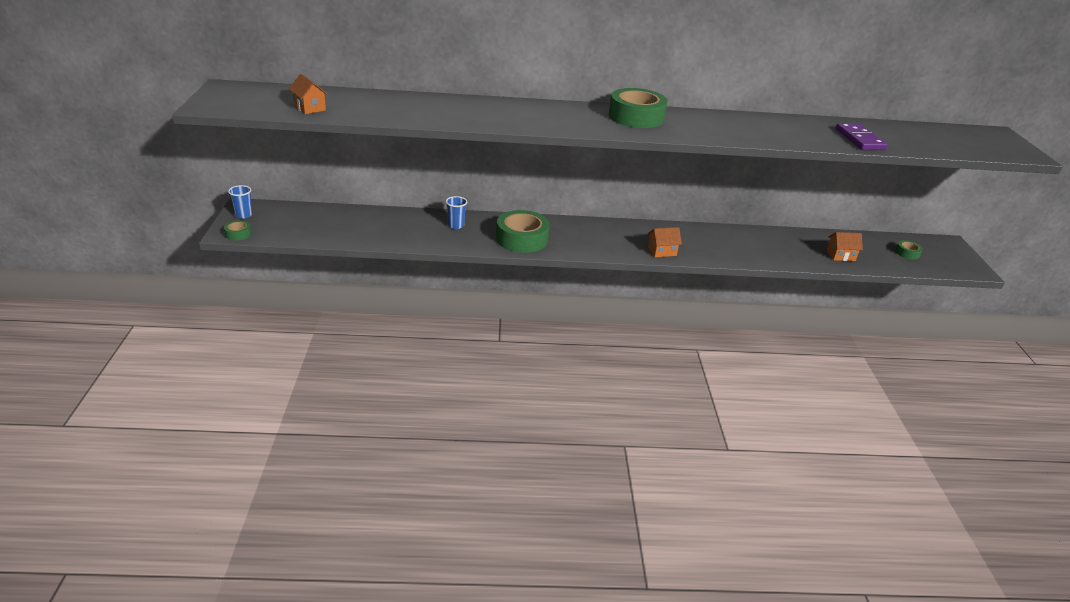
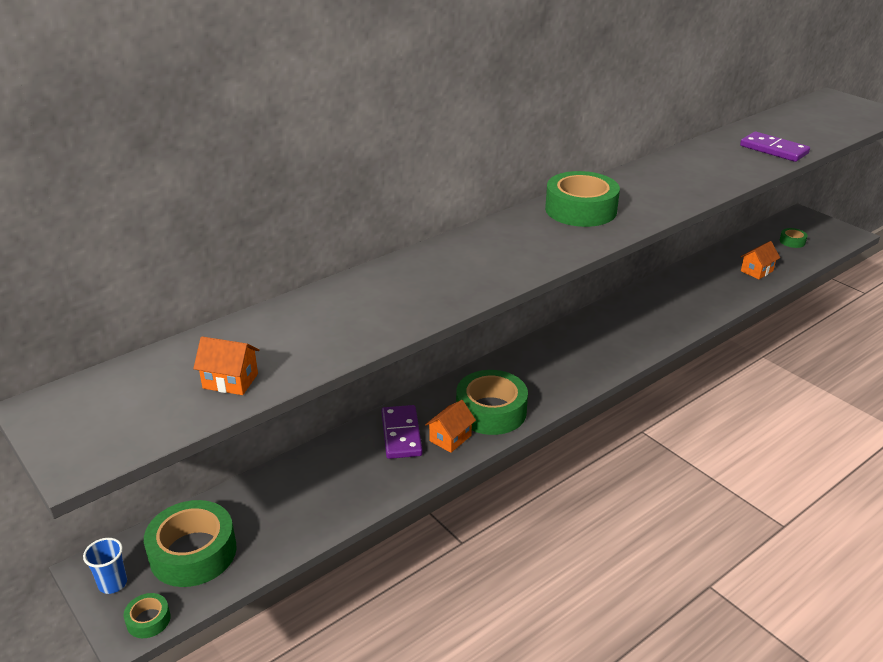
camera: 35 degrees left, 0 degrees up
(290, 221) = (193, 553): none -> green tape
(456, 225) = (401, 434): blue cup -> purple domino
(662, 251) = (629, 349): orange house -> orange house (450, 438)

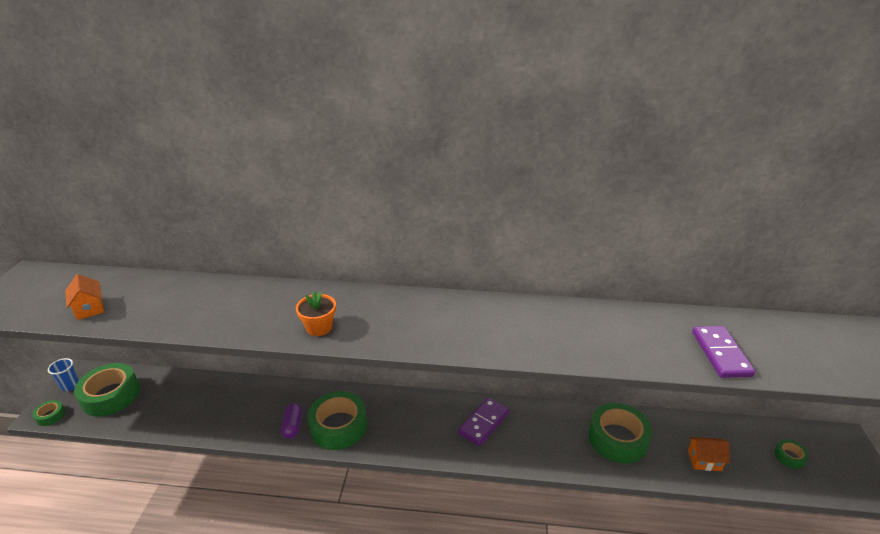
camera: 45 degrees right, 0 degrees up
(401, 434) = (276, 403): purple domino -> purple domino (483, 423)
(450, 438) = (293, 426): orange house -> purple capsule
(502, 268) = (319, 327): none -> orange flower pot
(580, 210) = (449, 315): green tape -> green tape (617, 439)

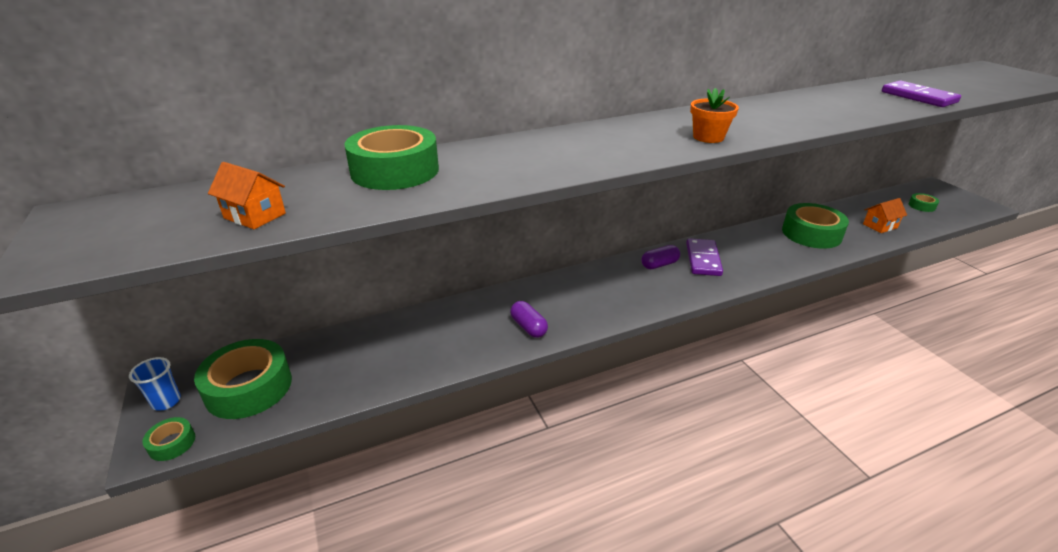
camera: 30 degrees left, 0 degrees up
(319, 327) = (590, 158): orange flower pot -> orange flower pot (708, 137)
(338, 426) = (577, 309): green tape -> green tape (395, 171)
(442, 412) = (659, 265): none -> purple capsule

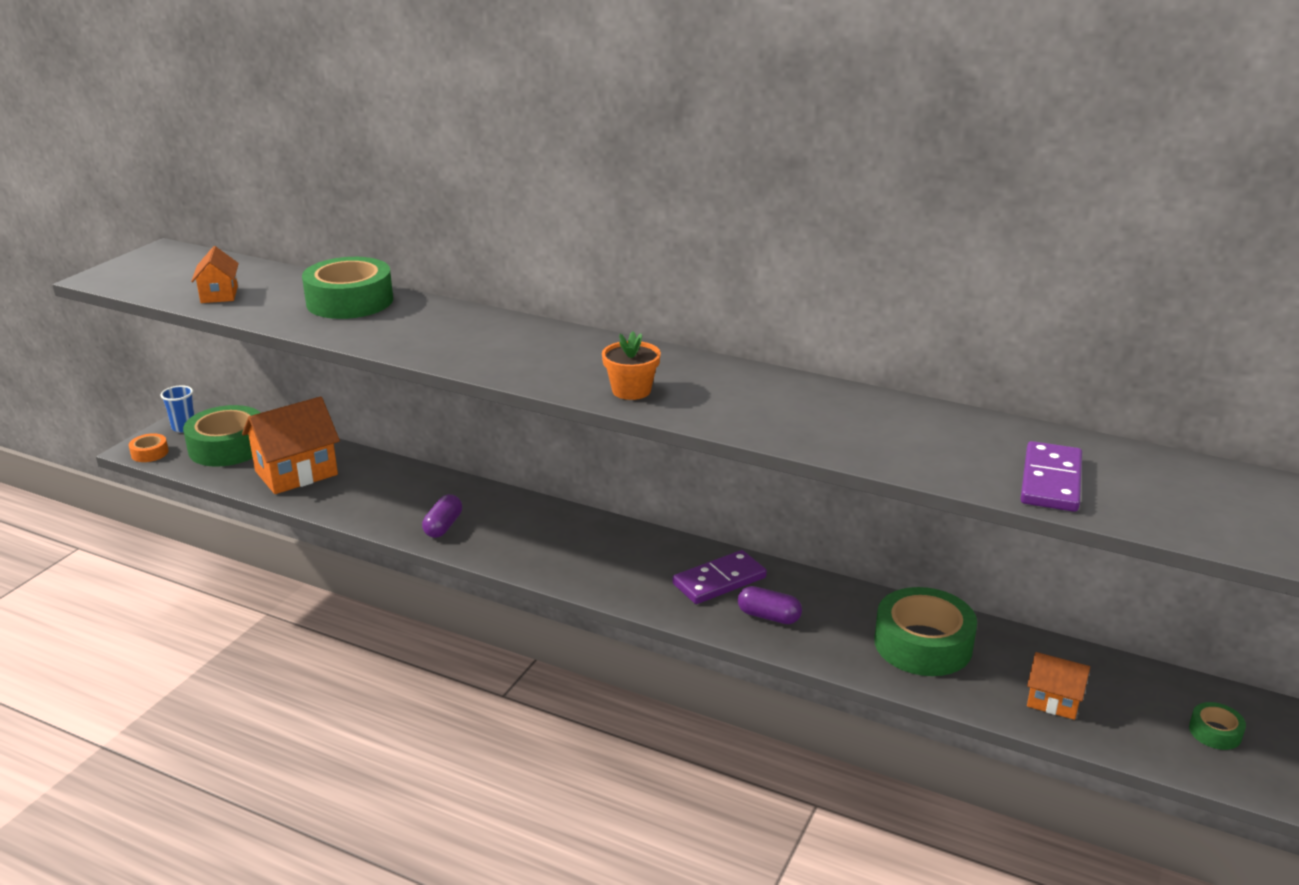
camera: 50 degrees right, 5 degrees down
(172, 443) = (149, 453): green tape -> orange tape
(354, 365) = (296, 473): none -> orange house
(659, 265) = (664, 556): purple capsule -> purple capsule (768, 616)

